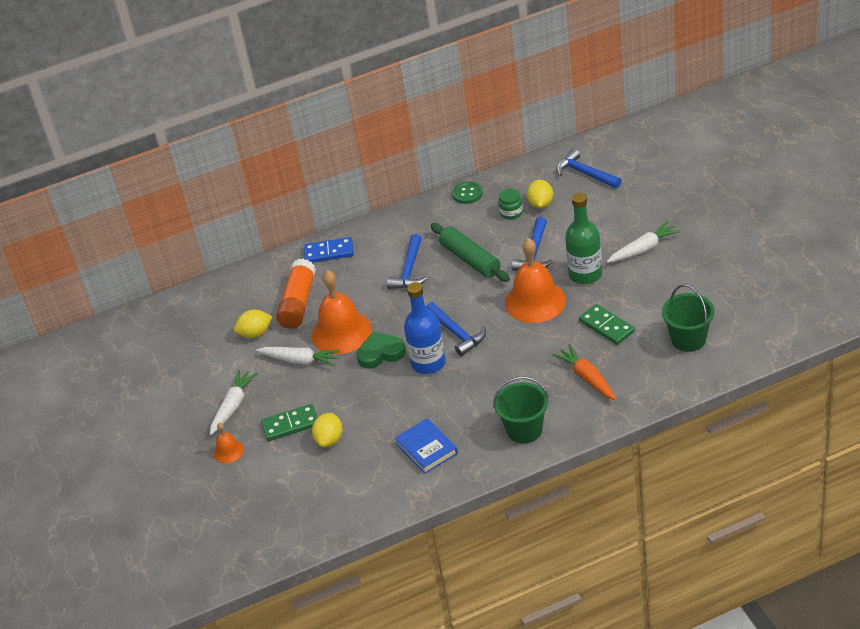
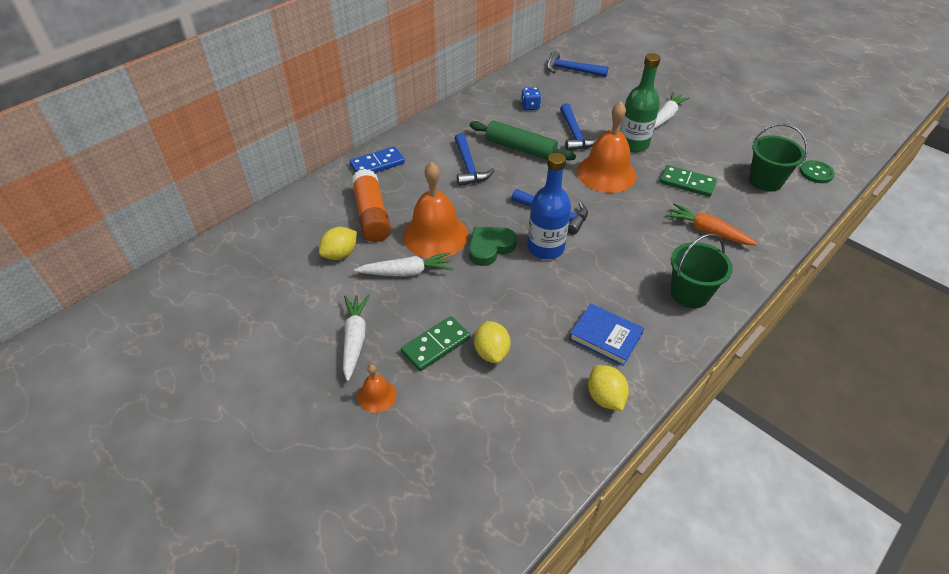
camera: 30 degrees left, 5 degrees up
(467, 194) = (480, 98): green button -> green button (816, 173)
(511, 212) = (530, 106): green jar -> blue dice
(540, 204) = (551, 97): yellow lemon -> yellow lemon (605, 397)

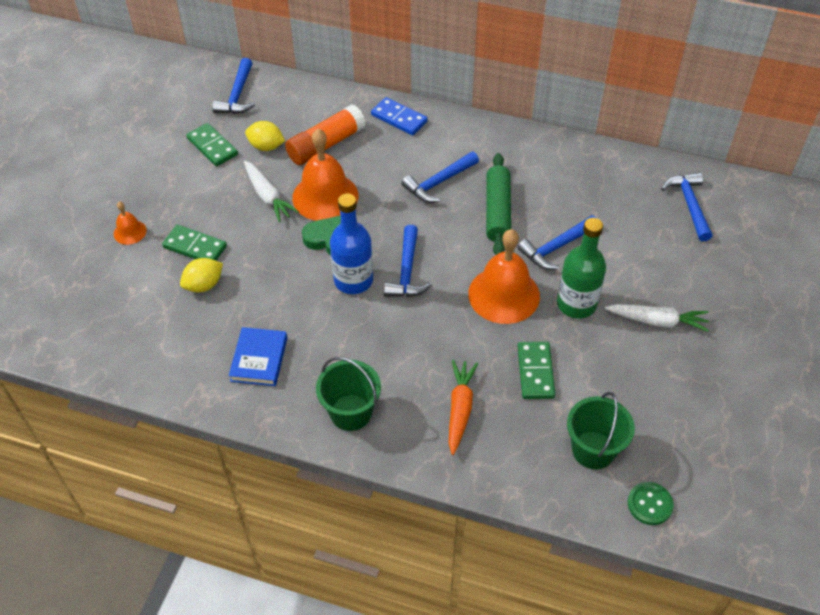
camera: 65 degrees right, 5 degrees up
(250, 253) = (237, 95): none -> blue hammer
(306, 293) = (212, 146): none -> green domino
(355, 339) = (178, 196): white carrot -> none
(530, 106) = (582, 193): blue dice -> none
(605, 397) = (189, 377): yellow lemon -> none

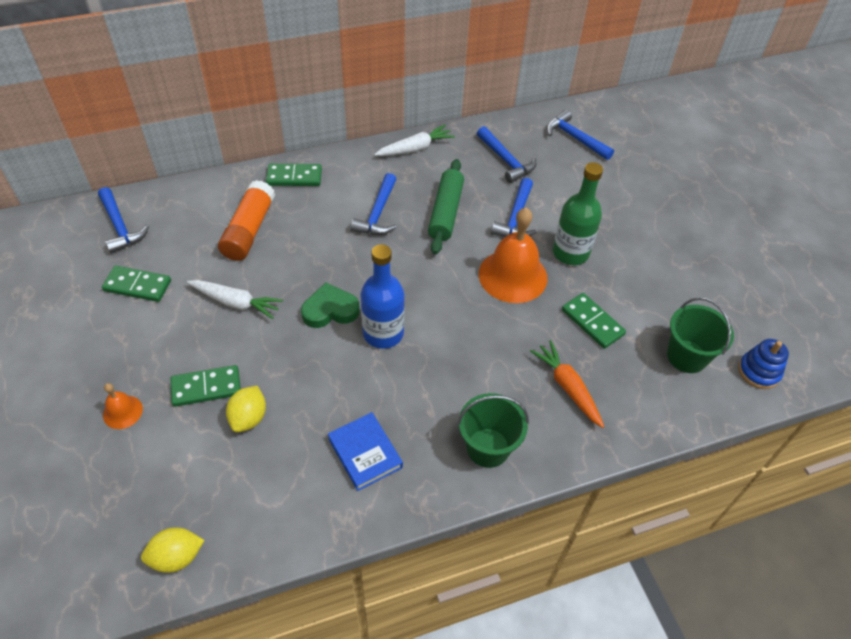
camera: 40 degrees left, 0 degrees up
(266, 146) = (193, 259): yellow lemon -> yellow lemon (177, 557)
(325, 196) = (290, 275): orange bell -> none
(399, 118) = (294, 177): blue domino -> green domino
(407, 271) = (420, 300): blue hammer -> blue hammer (506, 160)
(497, 211) = (445, 212): green rolling pin -> green rolling pin turned 45 degrees clockwise
(649, 504) = (758, 371): green button -> blue stacking toy
(657, 321) = (635, 234): white carrot -> white carrot (415, 148)

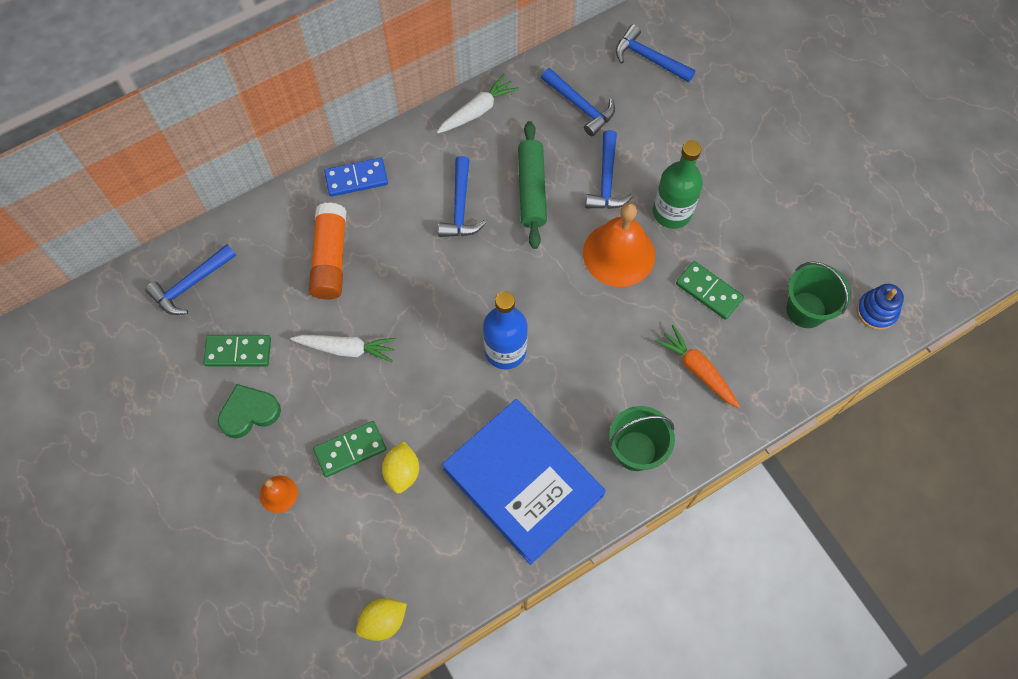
camera: 10 degrees left, 15 degrees up
(120, 226) = (191, 284): blue hammer -> blue hammer turned 90 degrees clockwise
(294, 177) = (356, 179): green domino -> blue domino
(330, 310) = (445, 336): green heart -> green heart (249, 413)
(365, 453) = (523, 482): blue book -> blue book, size x2.08

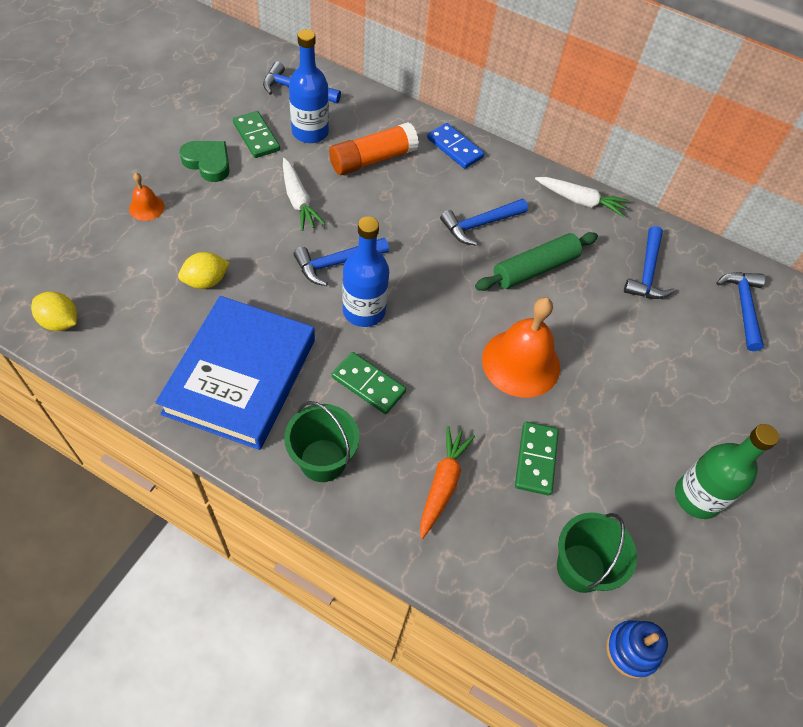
camera: 55 degrees right, 10 degrees down
(261, 298) = (310, 132): none -> blue bottle
(350, 450) = (209, 238): green domino -> green domino (368, 384)
(606, 180) = (589, 322): blue hammer -> blue hammer (337, 263)
(672, 212) = (597, 391): green bottle -> green bottle (697, 497)

